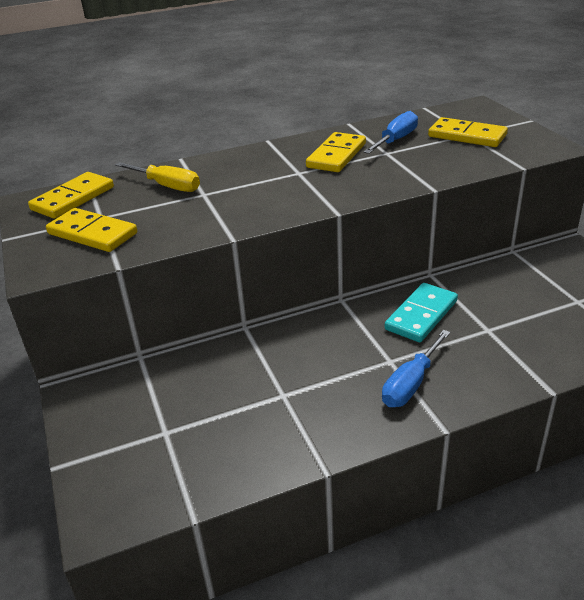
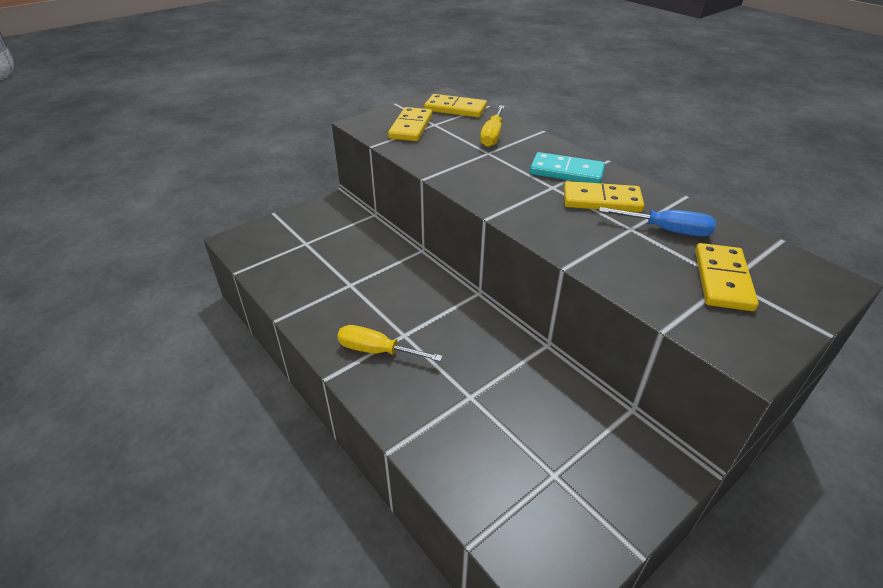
camera: 70 degrees right, 5 degrees up
(411, 384) = (377, 351): blue screwdriver -> yellow screwdriver
(421, 315) = (475, 346): turquoise domino -> turquoise domino (566, 172)

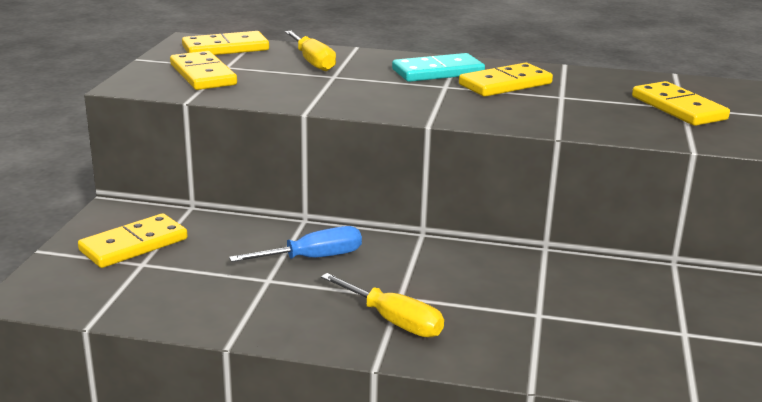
camera: 40 degrees left, 15 degrees down
(316, 229) = (134, 245): none -> yellow domino
(377, 351) = (393, 321): yellow screwdriver -> yellow screwdriver turned 120 degrees counterclockwise
(667, 230) = (590, 90): blue screwdriver -> blue screwdriver (313, 258)

